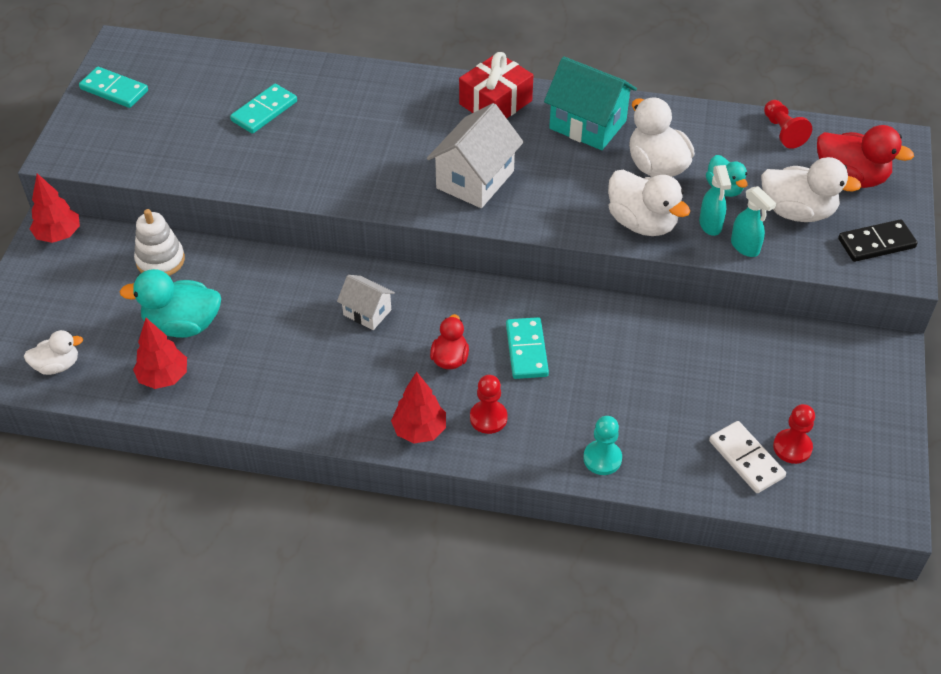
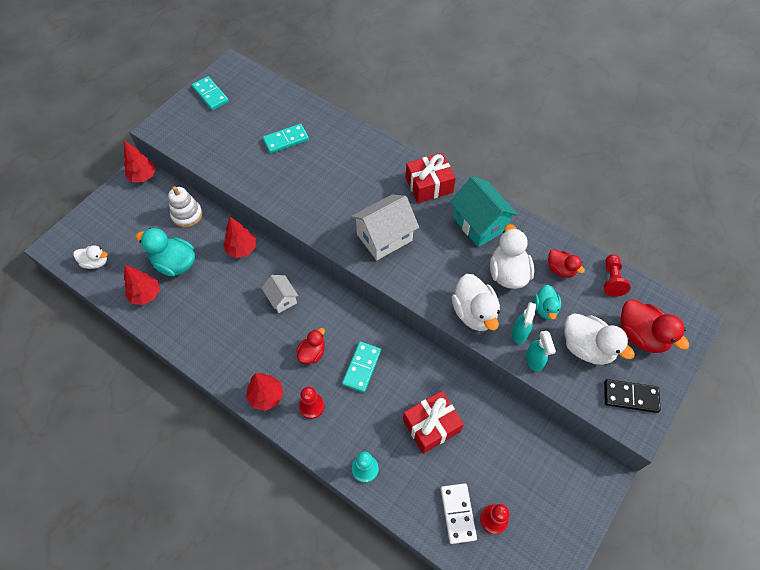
camera: 25 degrees right, 10 degrees up
(270, 274) = (241, 249): none -> red tree
(656, 380) = (431, 425): none -> red gift
(717, 141) = (560, 269): none -> red duck

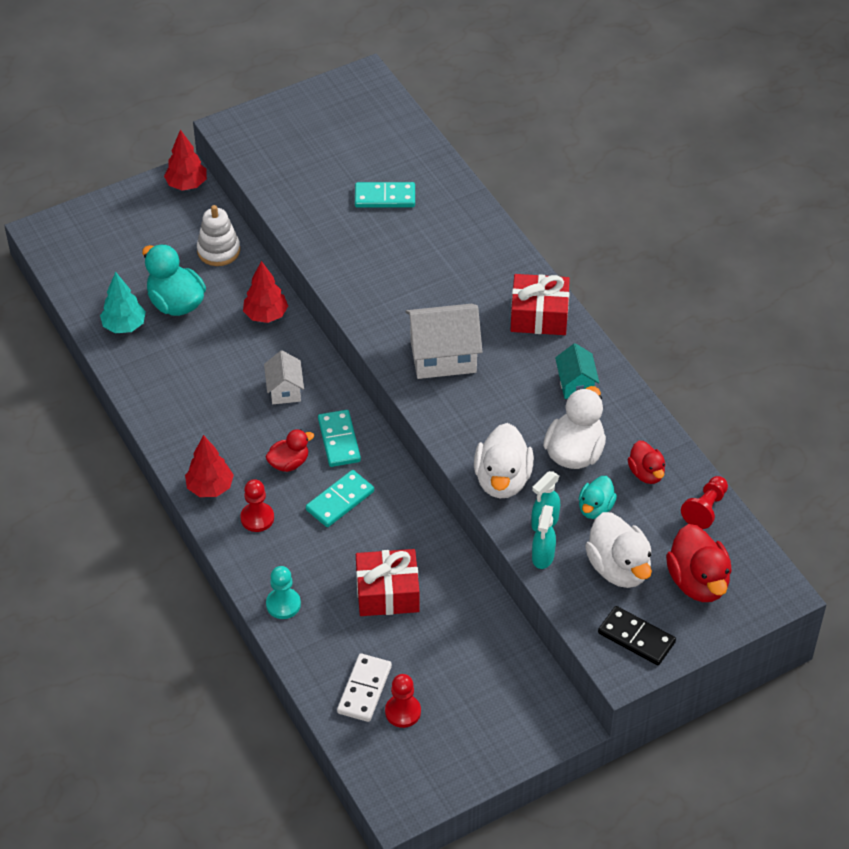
camera: 25 degrees right, 10 degrees down
(95, 262) = (82, 268): white duck -> none
(146, 295) = (124, 326): red tree -> turquoise tree
(210, 95) = (318, 107): turquoise domino -> turquoise domino (339, 440)
(479, 224) = (576, 384): turquoise house -> turquoise house, size x0.57

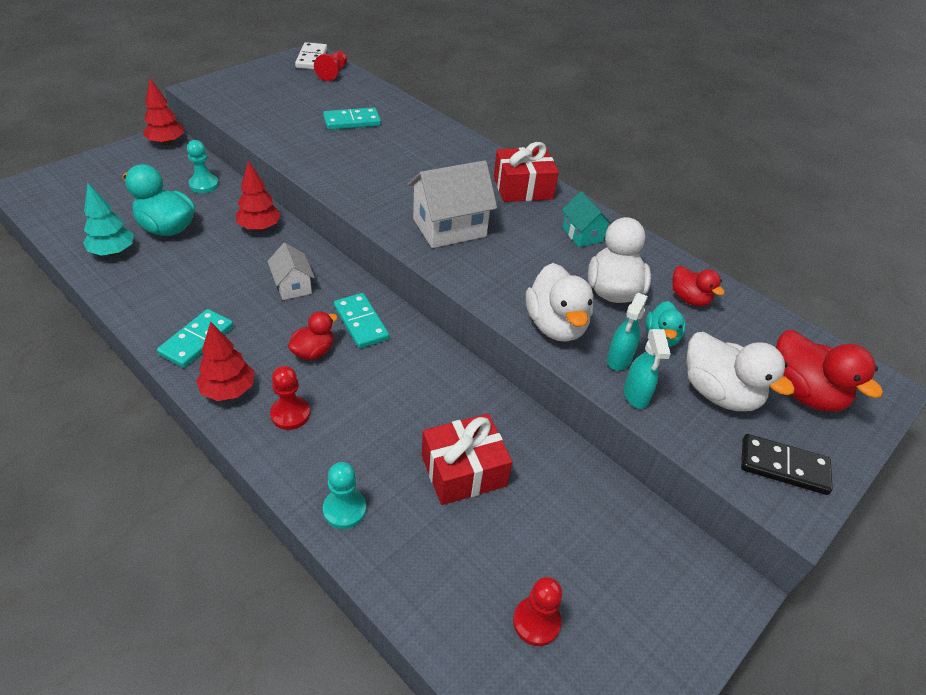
camera: 20 degrees left, 5 degrees down
(218, 251) = (204, 185): white stacking toy -> turquoise pawn
(340, 501) = (379, 380): turquoise domino -> turquoise domino (197, 340)
(364, 689) = (477, 601): white domino -> white domino (311, 58)
(705, 509) = (762, 322): red pawn -> red pawn (333, 73)

